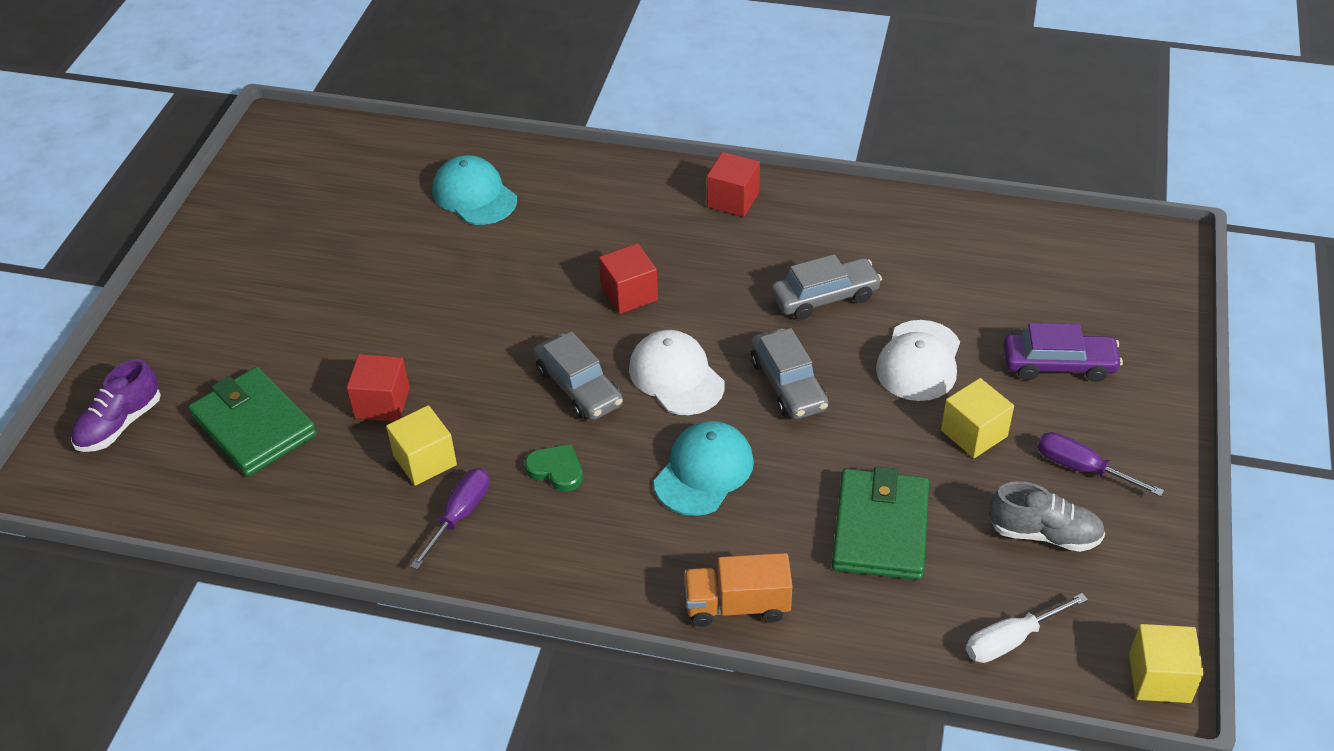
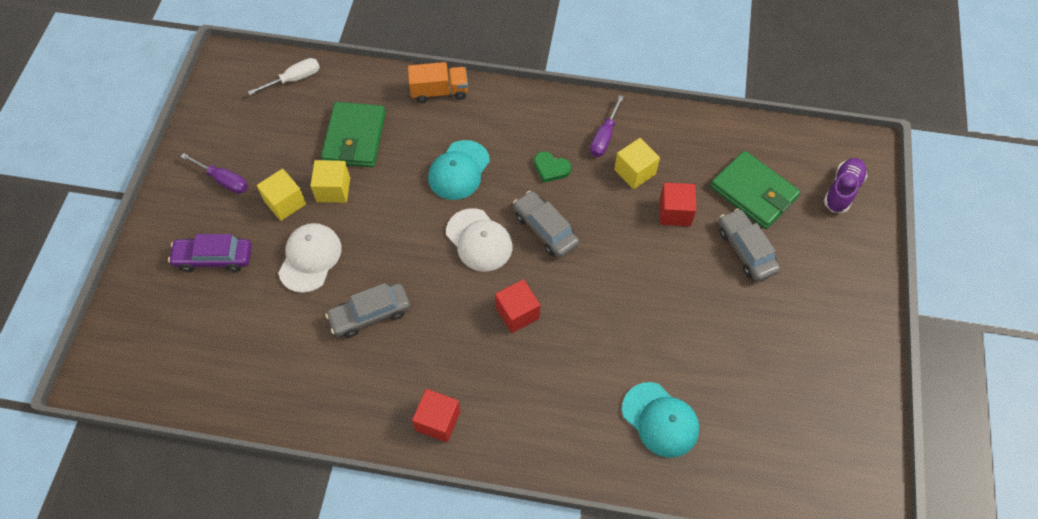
camera: 175 degrees right, 15 degrees up
(787, 384) = (403, 236): grey car -> grey car (746, 250)
(1044, 534) = (259, 138): grey shoe -> none
(1159, 678) = (223, 64): yellow cube -> yellow cube (333, 189)

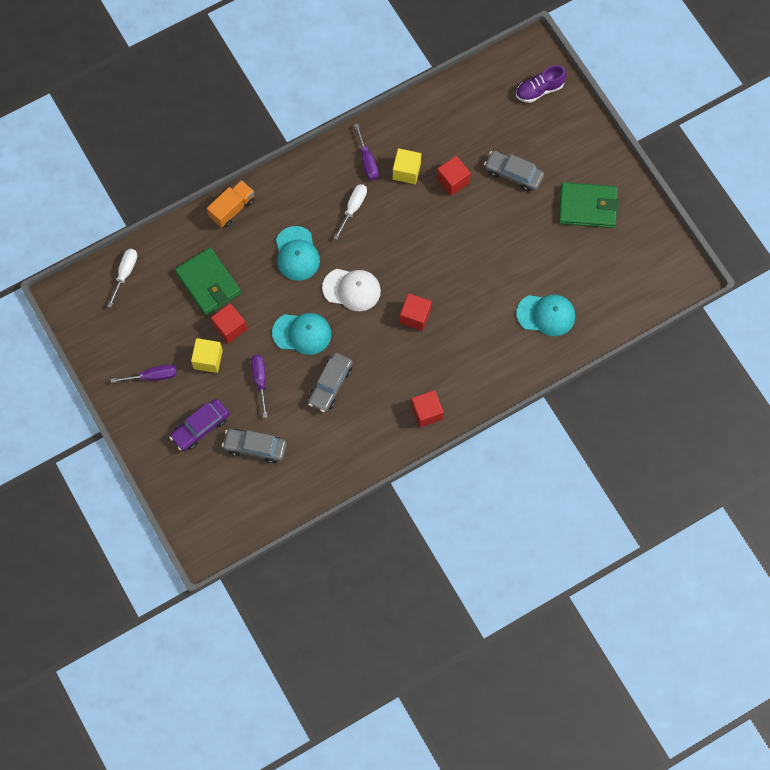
camera: 40 degrees left, 10 degrees up
(310, 258) = (260, 381): white cap -> purple screwdriver
(333, 189) = (230, 327): yellow cube -> red cube
(392, 245) = (302, 333): none -> turquoise cap
(545, 229) = (385, 251): grey car -> grey car (255, 447)
(551, 168) = (353, 208): green heart -> white screwdriver
(753, 192) = (488, 131): green wallet -> green wallet (587, 207)
(842, 191) = (539, 90): purple shoe -> purple shoe turned 105 degrees counterclockwise

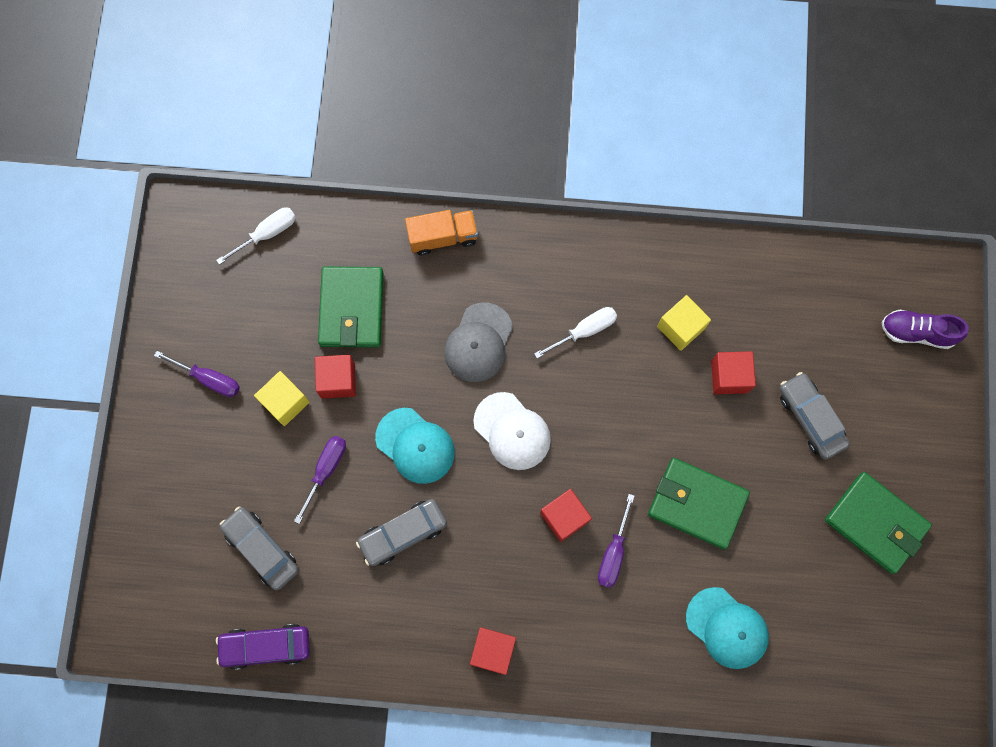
camera: 35 degrees right, 5 degrees up
(200, 427) = (217, 479): purple car -> purple car (266, 646)
(297, 254) = (478, 343): turquoise cap -> grey cap
(367, 161) = (642, 283): purple screwdriver -> purple screwdriver (613, 552)
(483, 260) = (697, 504): none -> green wallet

